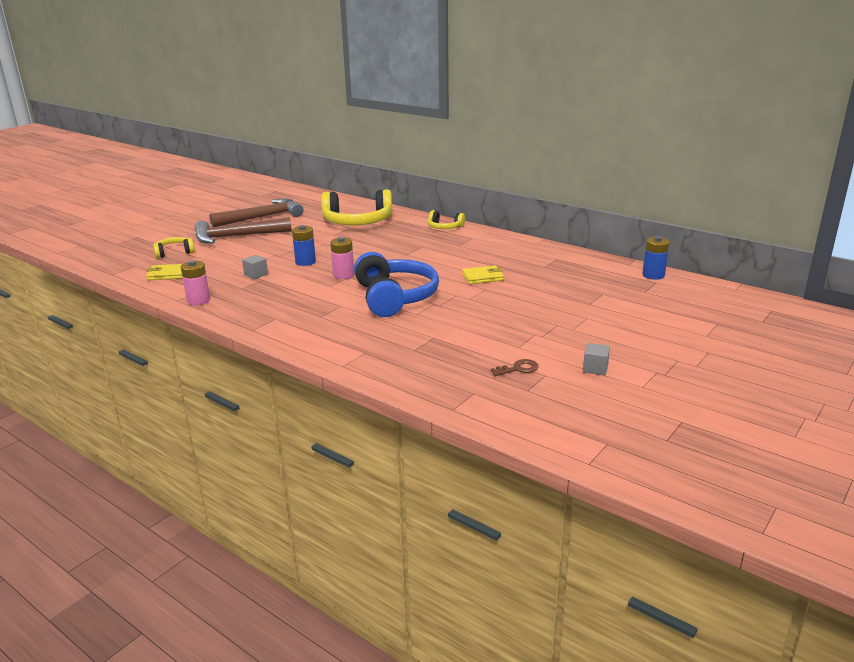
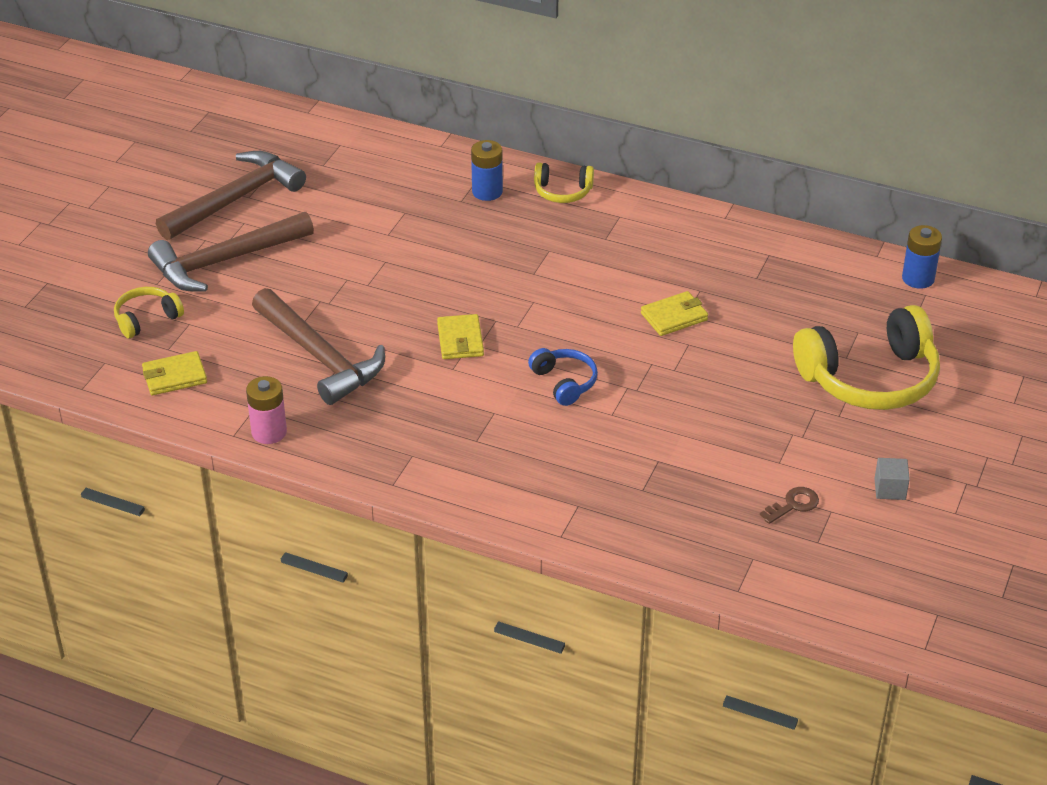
camera: 15 degrees left, 15 degrees up
(256, 274) = (320, 357): grey cube -> brown hammer
(305, 262) = (382, 315): blue battery -> blue battery (487, 192)
(343, 275) = (460, 340): pink battery -> yellow wallet
(357, 222) = (410, 194): yellow headphones -> yellow headphones (870, 379)
(395, 297) = (564, 382): blue headphones -> blue headphones, size x0.49

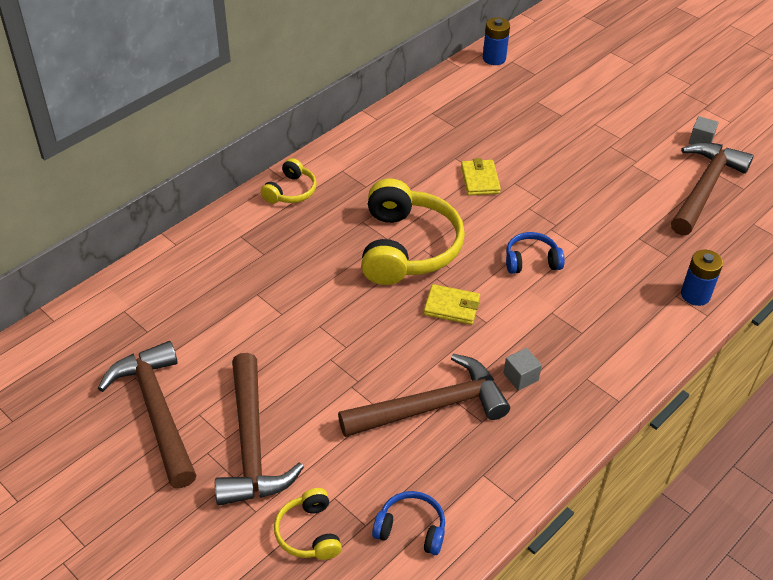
camera: 70 degrees left, 5 degrees up
(175, 376) = (411, 529): yellow wallet -> blue headphones
(269, 432) = (522, 471): pink battery -> none
(389, 408) = (520, 377): none -> grey cube
(487, 192) = (262, 234): blue battery -> blue battery (695, 295)
(793, 505) = (705, 187): brown key -> brown hammer
(870, 379) = (588, 112): yellow headphones -> yellow headphones (407, 247)

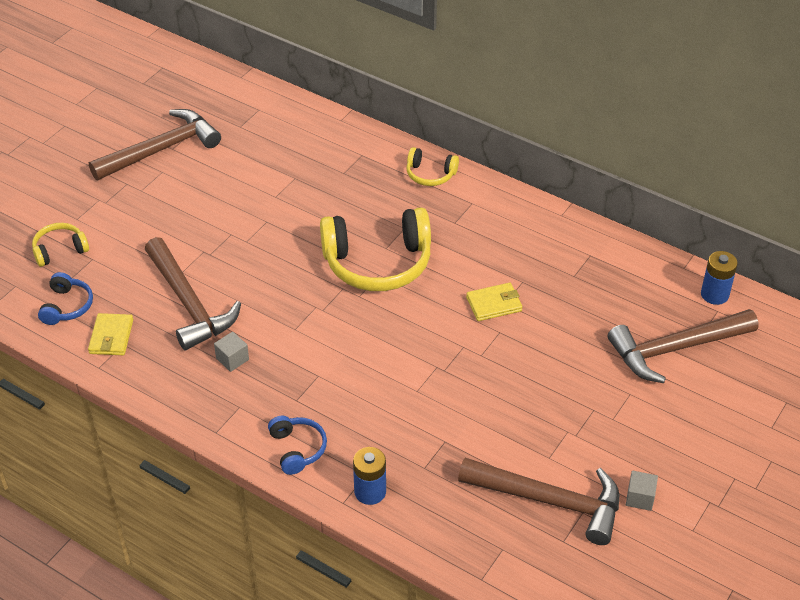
camera: 80 degrees right, 0 degrees up
(251, 445) = (136, 205): brown hammer -> brown hammer (675, 349)
(451, 307) = (308, 303): yellow wallet -> yellow wallet (111, 337)
(531, 261) = (385, 355): blue headphones -> blue headphones (297, 449)

